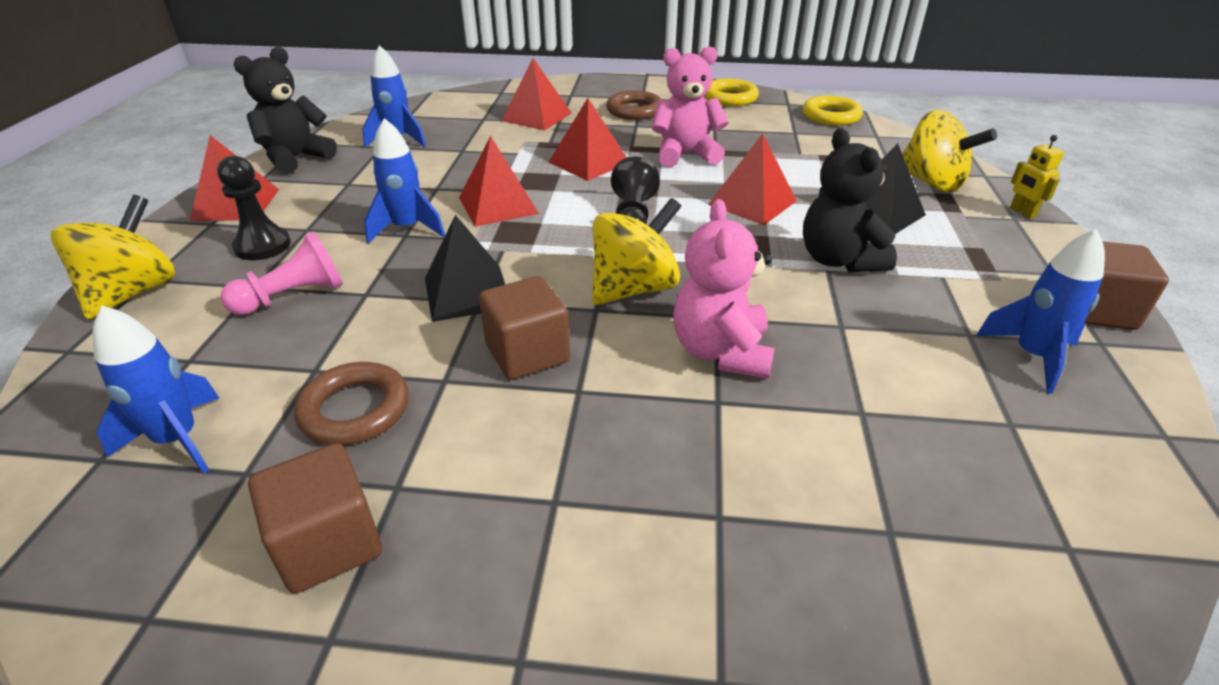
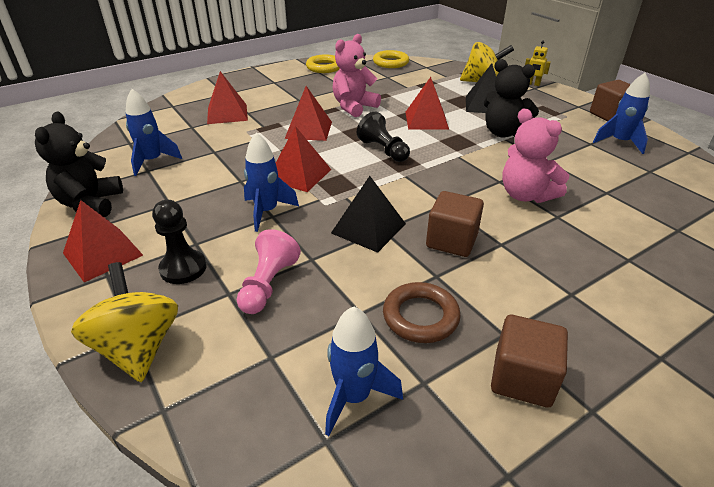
camera: 40 degrees left, 0 degrees up
(634, 111) = (283, 91): brown ring -> none
(634, 289) = (445, 185): yellow spinning top -> none

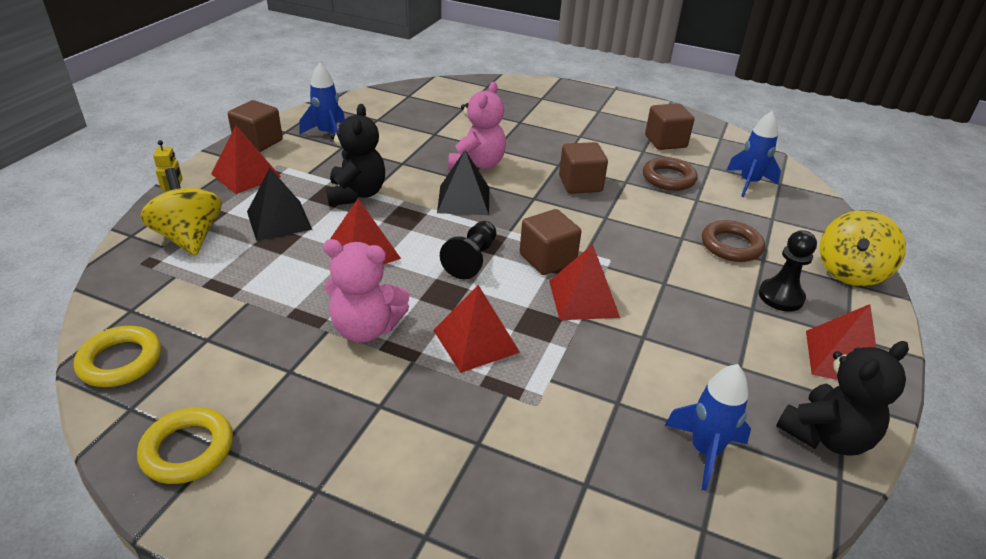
camera: 125 degrees left, 0 degrees up
(227, 114) = (505, 468): red pyramid -> red pyramid (246, 175)
(267, 212) = (663, 289): blue rocket -> none
(268, 284) = (731, 245): pink pawn -> brown ring
(354, 177) = (547, 259): none -> brown cube
(368, 228) = (613, 224): black pyramid -> black pyramid (464, 200)

